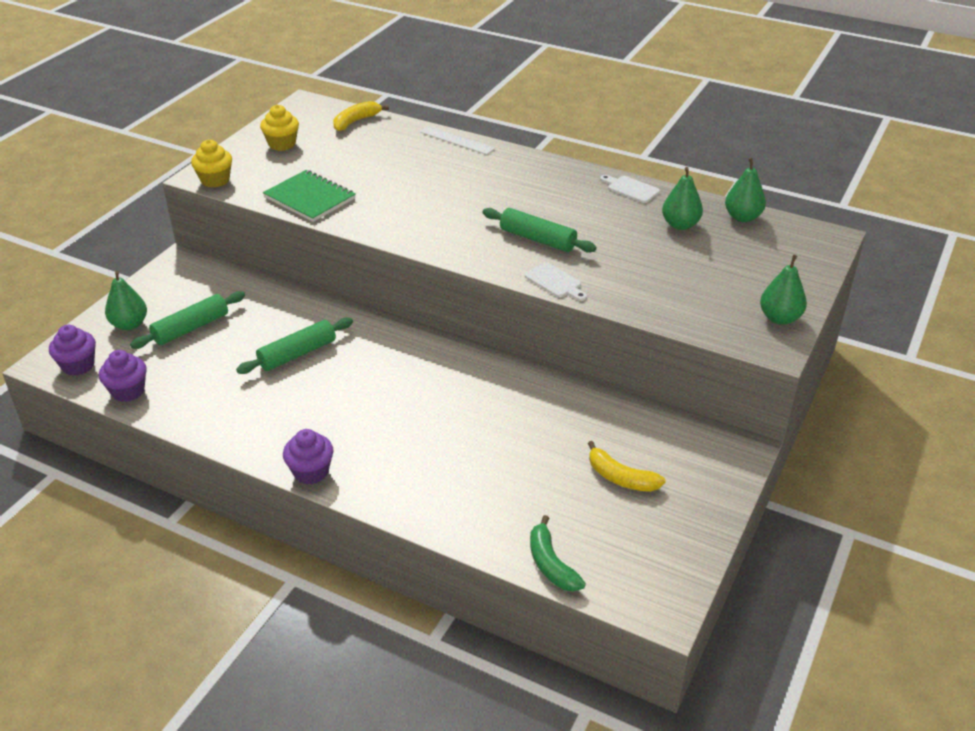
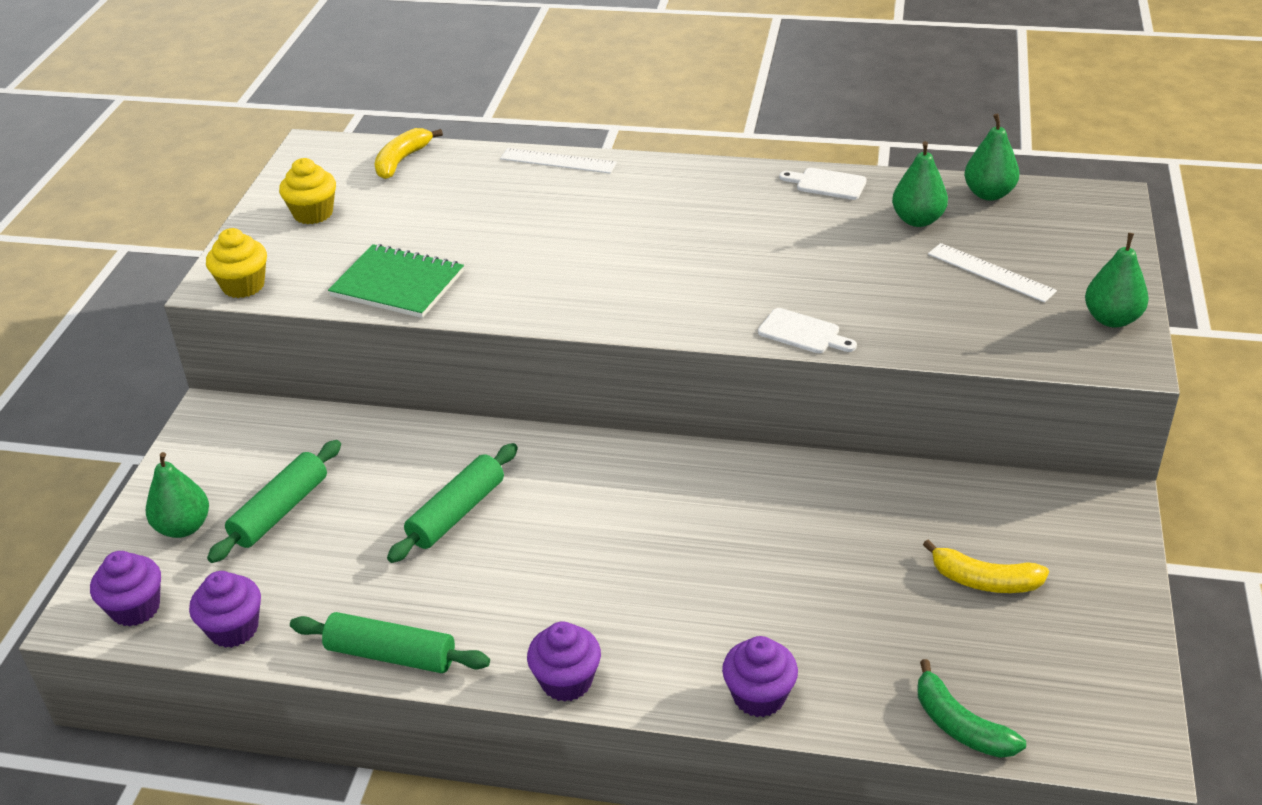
camera: 15 degrees left, 0 degrees up
(428, 512) = (759, 696): none -> purple cupcake
(537, 239) = (745, 278): green rolling pin -> green rolling pin (391, 655)
(711, 269) = (990, 272): none -> white ruler

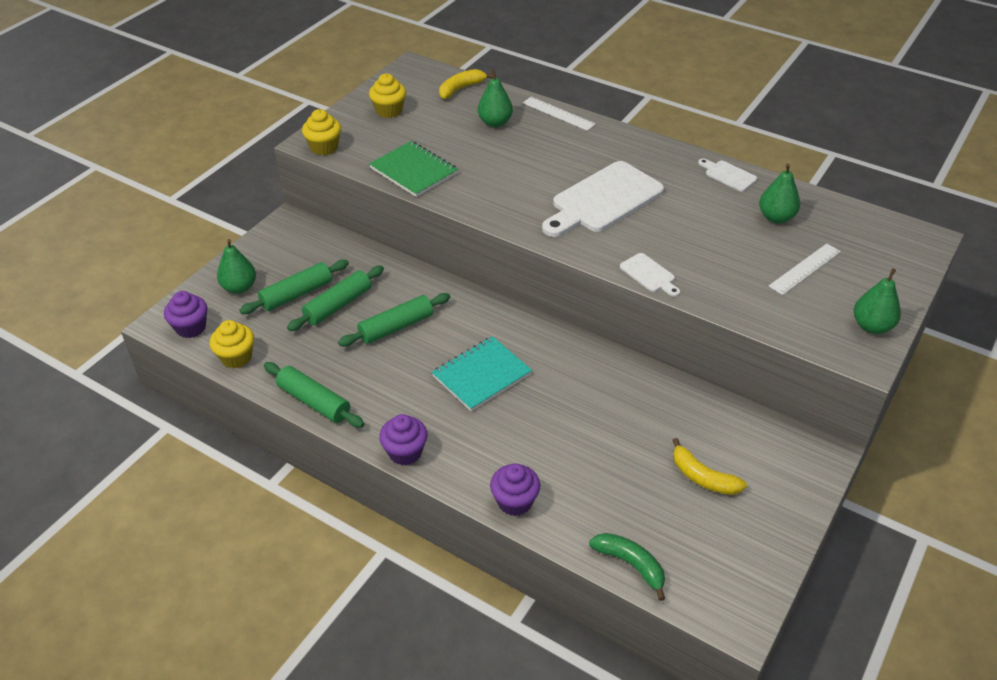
camera: 20 degrees right, 5 degrees up
(233, 629) = (236, 357): purple cupcake -> yellow cupcake
(353, 508) = (338, 305): none -> green rolling pin
(616, 541) = (482, 375): none -> turquoise notebook
(685, 255) = (603, 200): none -> white cutting board
(960, 725) = (631, 564): green banana -> green banana turned 150 degrees clockwise
(989, 194) = (839, 212): green pear -> green pear (495, 122)
(990, 272) = (805, 269): white ruler -> white ruler turned 75 degrees clockwise

